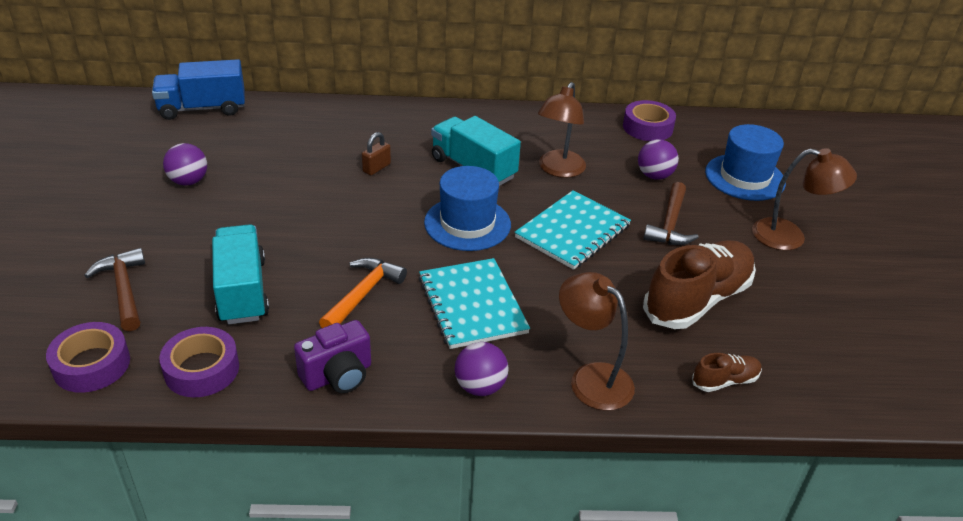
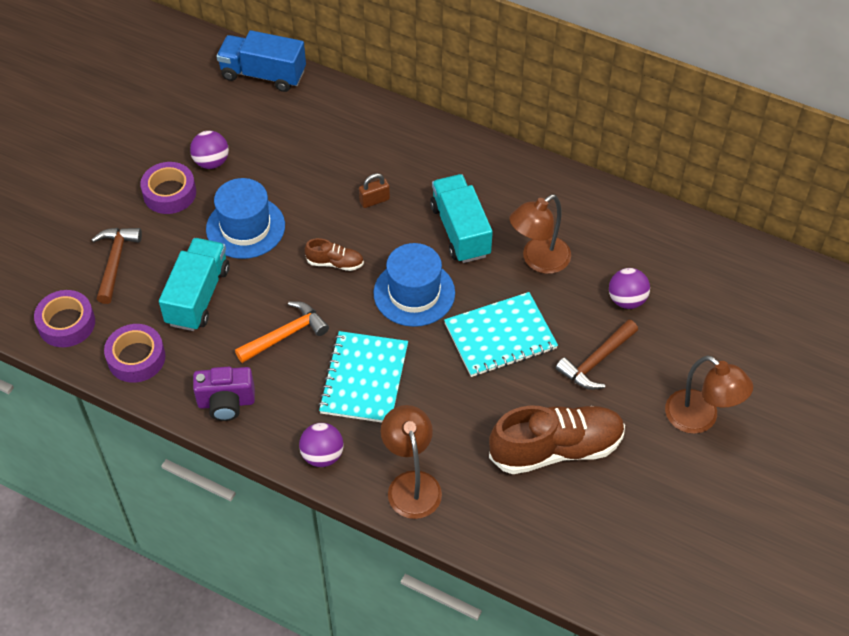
camera: 30 degrees right, 15 degrees up
(647, 127) = (668, 237): purple tape -> purple tape (169, 193)
(725, 381) = (516, 532): brown shoe -> brown shoe (335, 263)
(744, 177) = (717, 334): blue hat -> blue hat (245, 227)

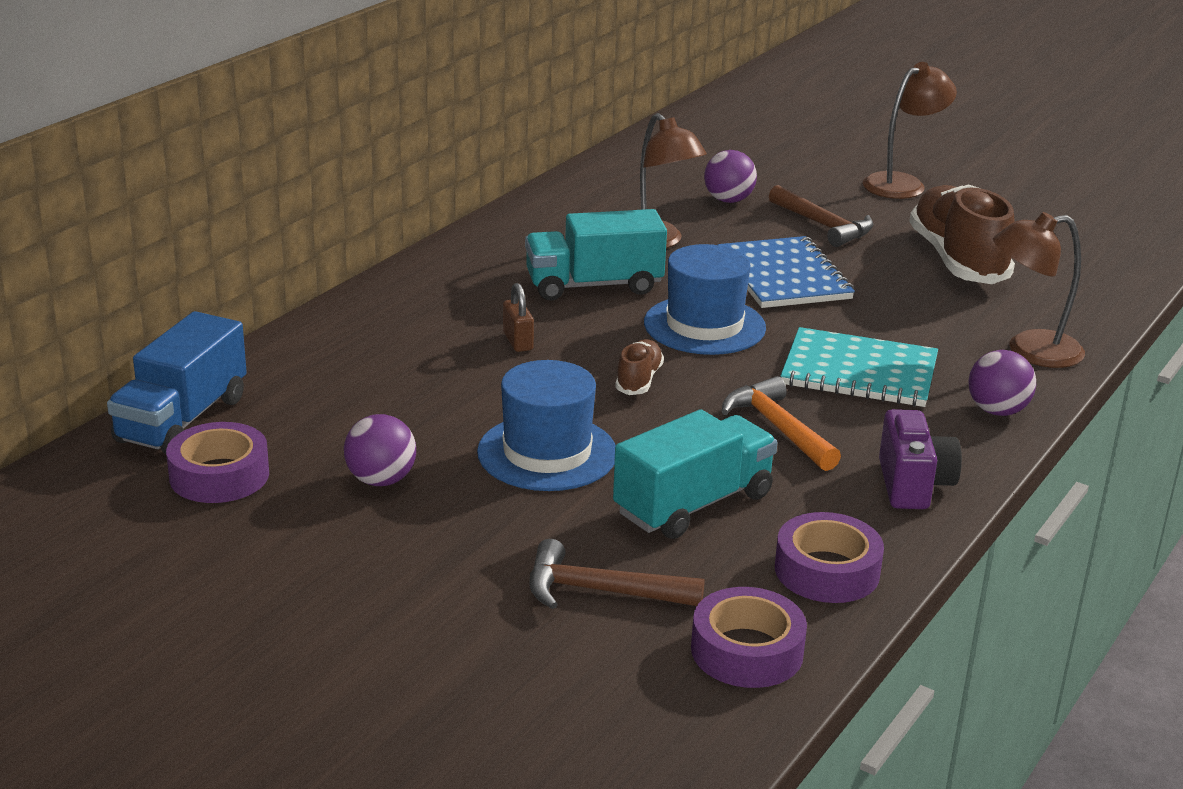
camera: 85 degrees left, 25 degrees down
(169, 193) = (443, 527): purple tape -> purple tape (219, 475)
(198, 296) = (693, 504): turquoise truck -> turquoise truck turned 120 degrees clockwise
(500, 336) = (783, 276): turquoise notebook -> blue notebook

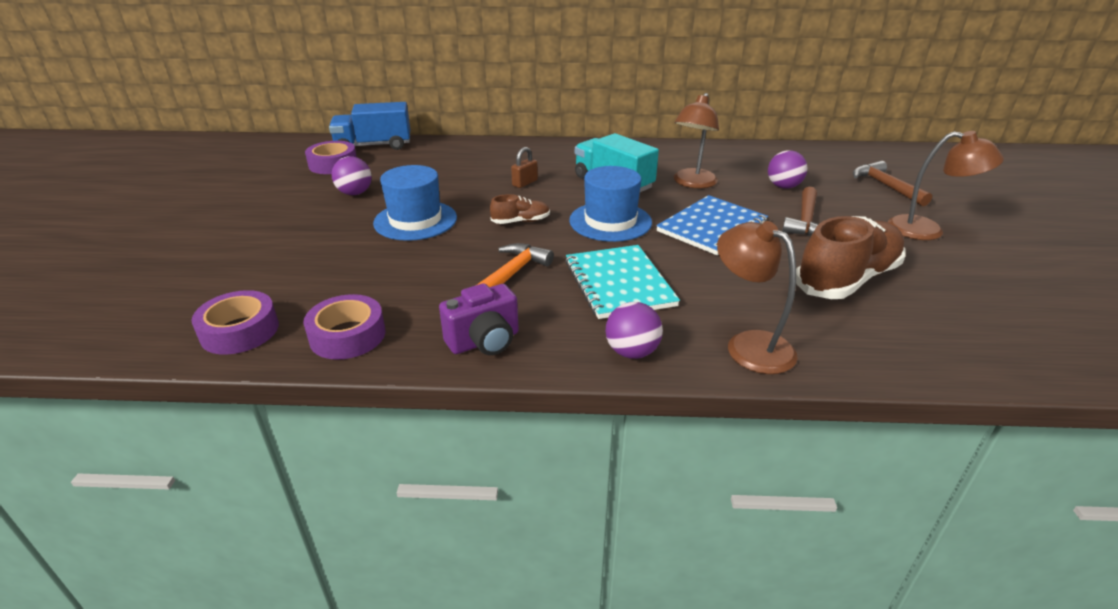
camera: 60 degrees right, 5 degrees up
(600, 591) = (283, 271): brown hammer -> brown hammer (885, 186)
(693, 504) = (394, 272): turquoise truck -> none

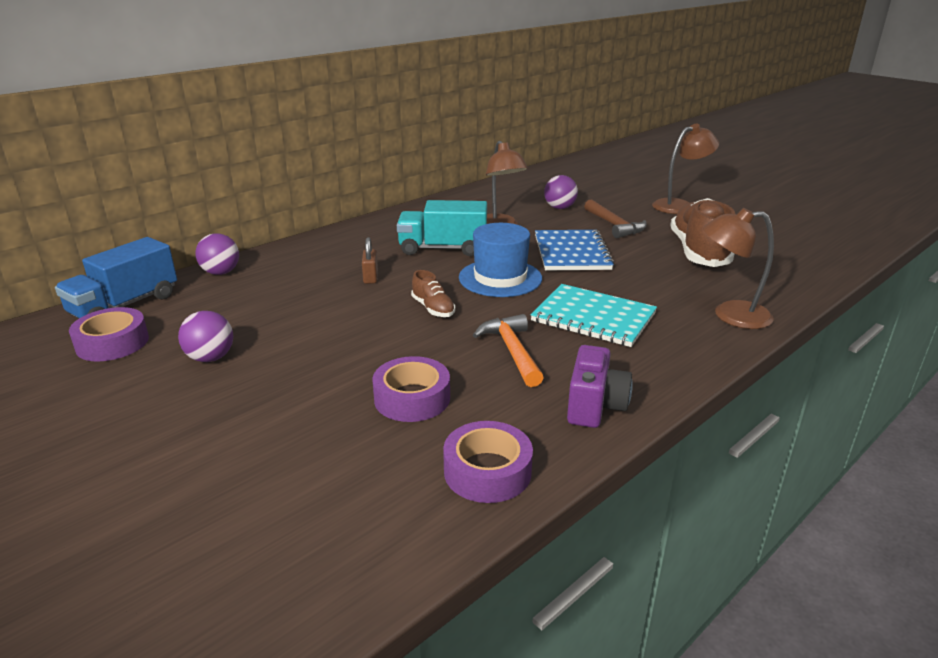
camera: 45 degrees left, 5 degrees down
(240, 331) = (378, 538): purple tape -> purple tape (412, 398)
(415, 220) = (336, 351): blue hat -> none
(521, 221) = (433, 308): brown shoe -> brown shoe turned 120 degrees clockwise
(632, 352) = (688, 356): purple ball -> purple ball (221, 272)
(885, 186) = (612, 186): brown hammer -> none

